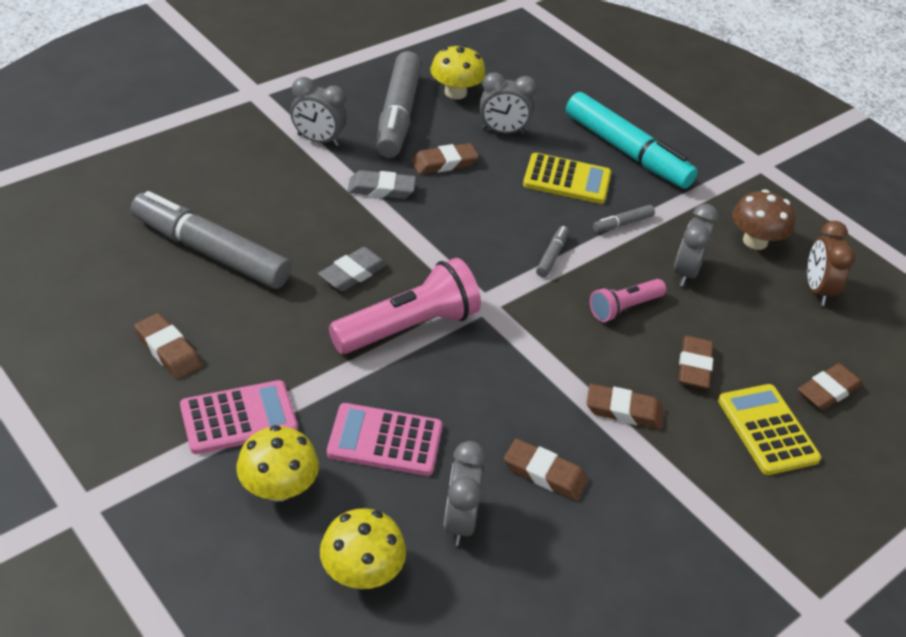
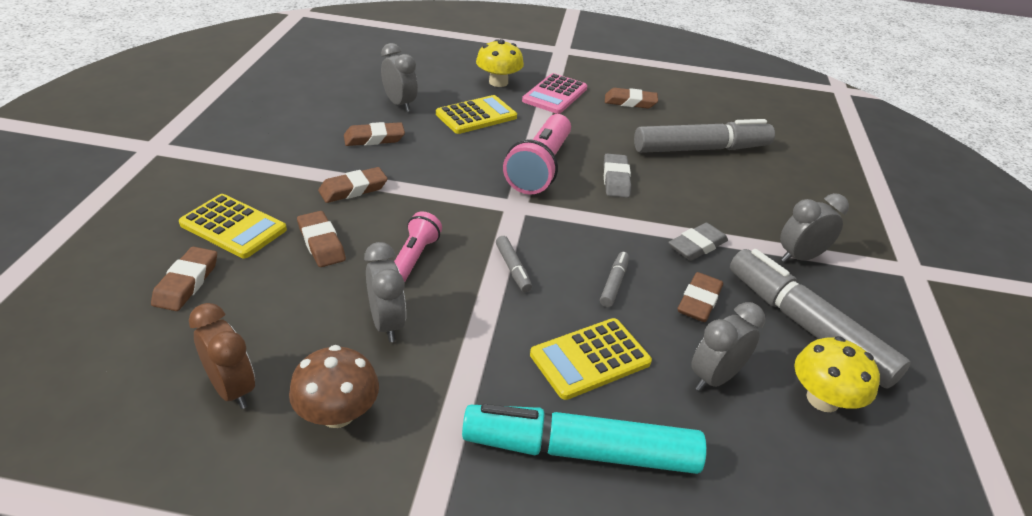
camera: 140 degrees right, 5 degrees down
(361, 572) = (424, 74): yellow mushroom -> none
(385, 440) = (476, 116): pink calculator -> yellow calculator
(622, 224) = (489, 341): grey marker -> grey marker (614, 283)

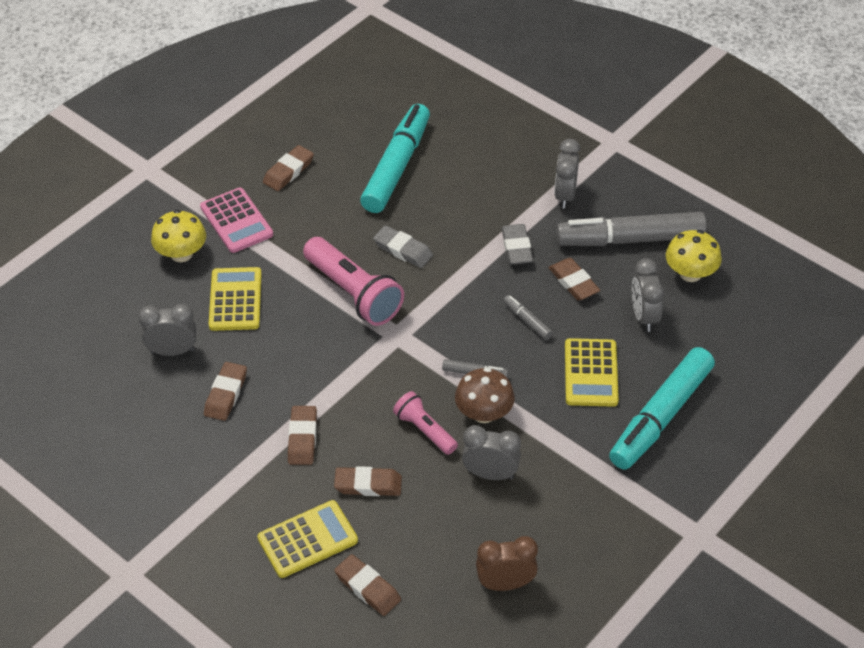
camera: 55 degrees left, 10 degrees up
(337, 413) = (561, 531): brown mushroom -> brown mushroom (484, 413)
(701, 149) = (396, 166): grey marker -> turquoise marker

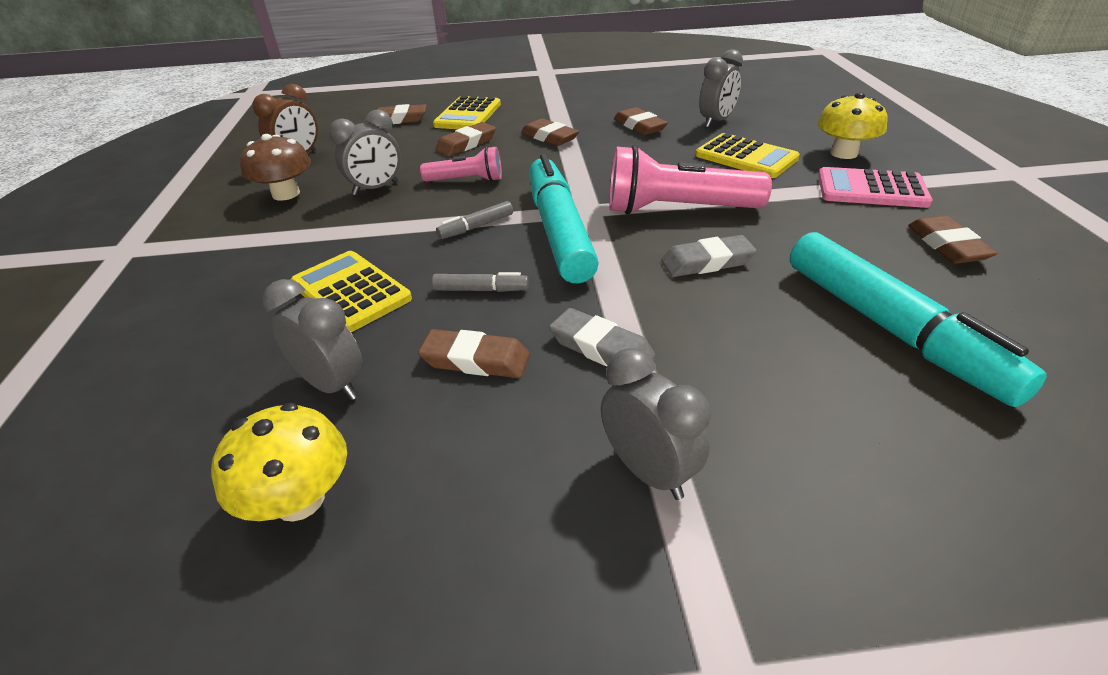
camera: 135 degrees right, 10 degrees down
(484, 413) = (430, 211): brown mushroom -> brown mushroom (286, 194)
(630, 239) = (459, 480): grey marker -> none
(661, 417) = (227, 303): turquoise marker -> turquoise marker (559, 230)

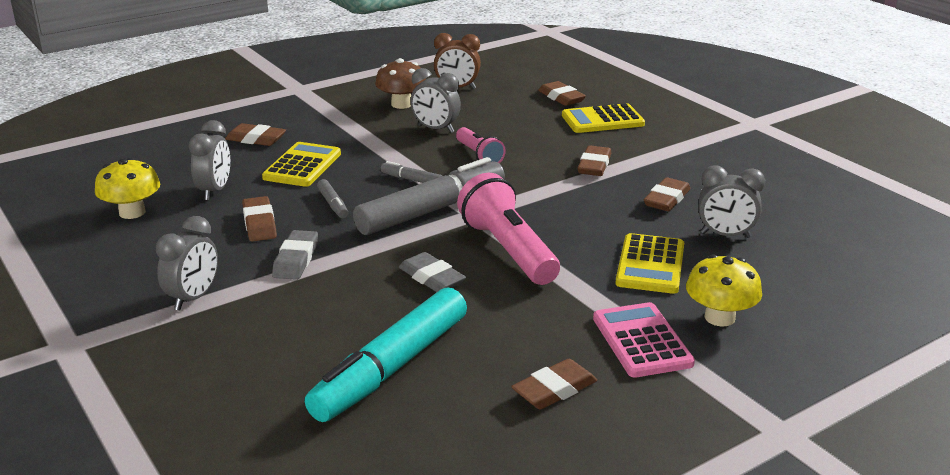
camera: 60 degrees right, 10 degrees down
(466, 144) = (543, 137): brown eraser -> brown eraser (256, 139)
(559, 230) = (431, 210): turquoise marker -> grey marker

